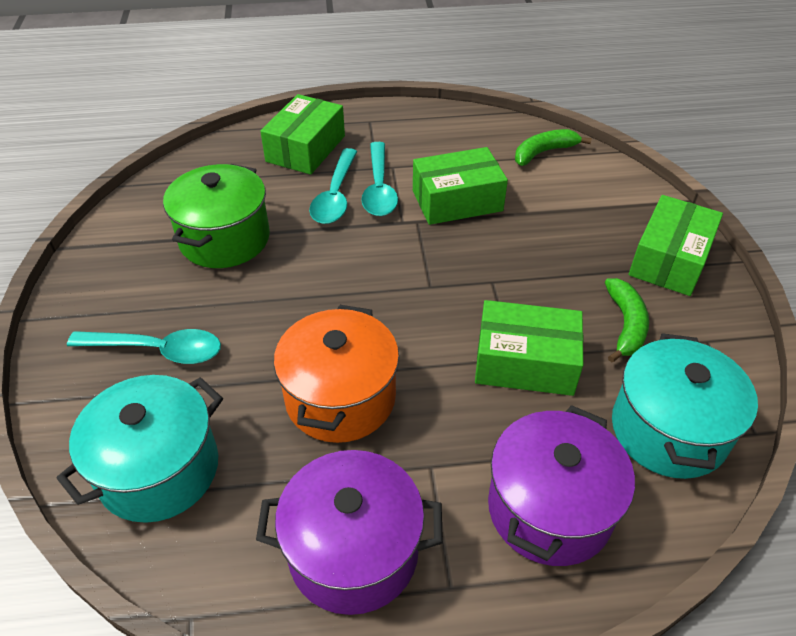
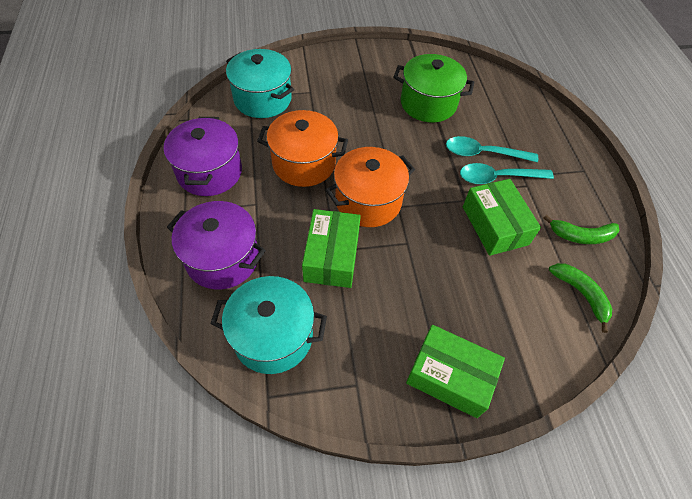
camera: 85 degrees right, 10 degrees up
(157, 350) = (337, 88): turquoise spoon -> none
(305, 148) = (534, 134): green box -> none
(422, 318) = (368, 201): none -> orange pot
(625, 325) = (369, 326): green banana -> green banana (581, 236)

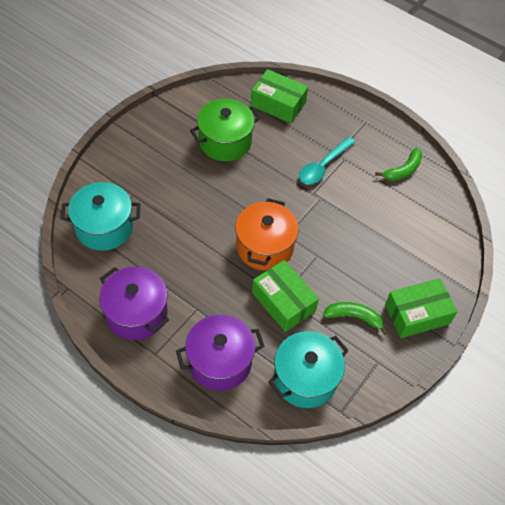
camera: 45 degrees left, 0 degrees up
(304, 163) = (193, 254): orange pot -> none
(483, 153) = (298, 155): turquoise spoon -> none
(495, 225) = (352, 202): green box -> green box (278, 104)
(580, 294) = (434, 208): green banana -> green banana (354, 317)

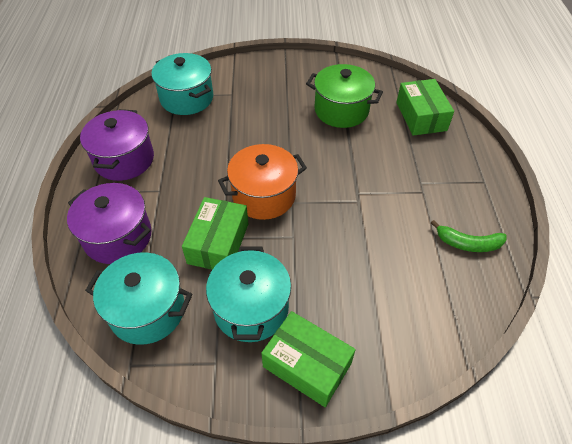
camera: 55 degrees right, 5 degrees down
(323, 166) = (395, 182): turquoise spoon -> none
(354, 317) = (251, 308): green banana -> turquoise pot

